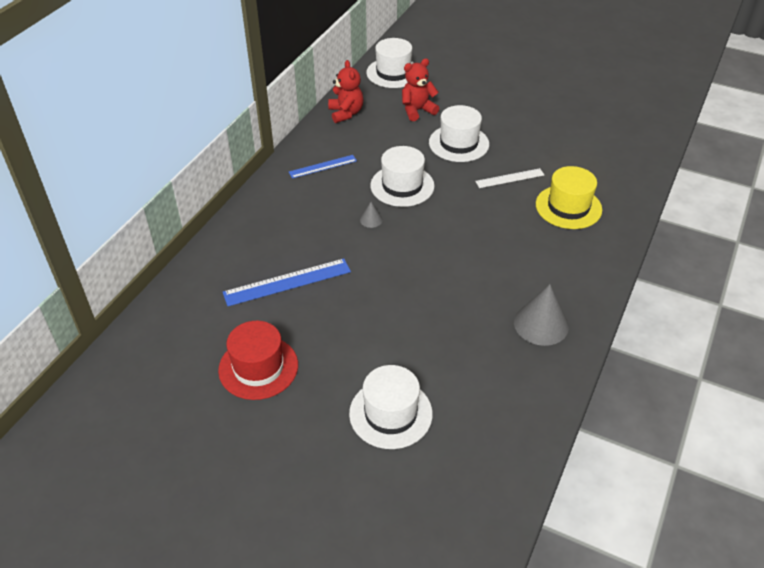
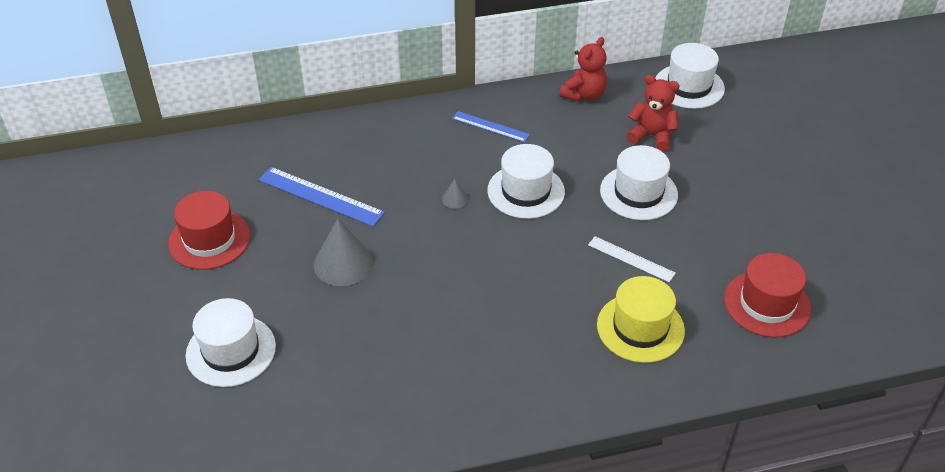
camera: 50 degrees right, 0 degrees up
(541, 324) = (440, 396): grey cone -> grey cone (343, 263)
(598, 151) = (767, 304): none -> red hat

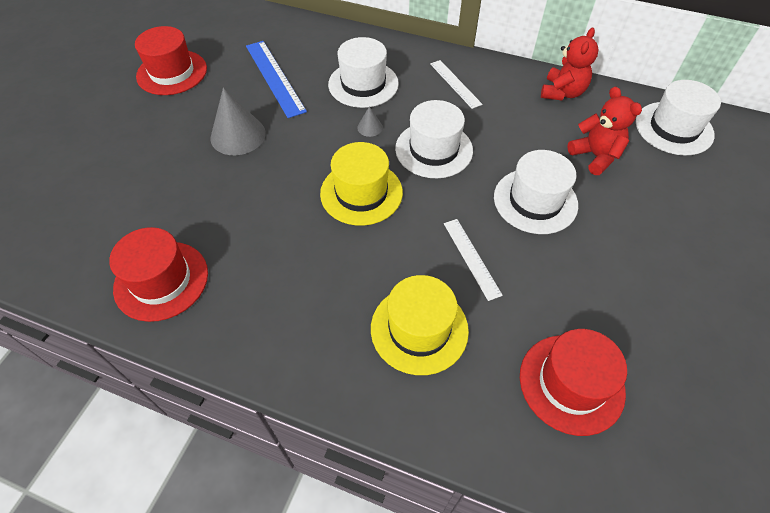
camera: 35 degrees right, 10 degrees up
(231, 350) = (99, 159): white hat -> white hat (363, 84)
(408, 409) = (161, 280): none -> red hat
(490, 126) = (455, 83): blue ruler -> white ruler
(501, 255) = (361, 193): none -> yellow hat
(584, 94) = (562, 92): red teddy bear -> red teddy bear turned 45 degrees counterclockwise

